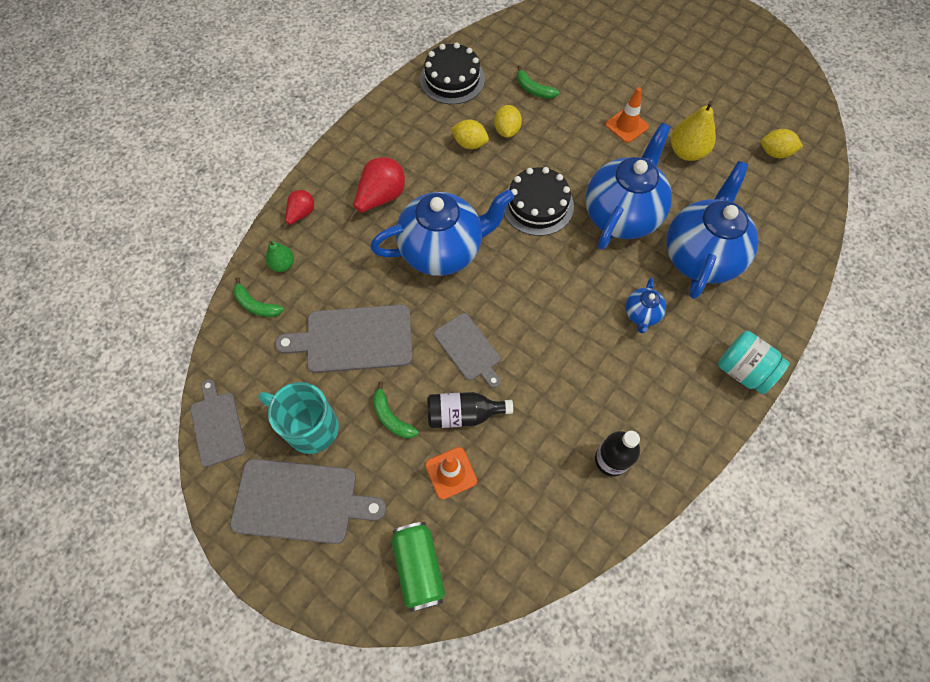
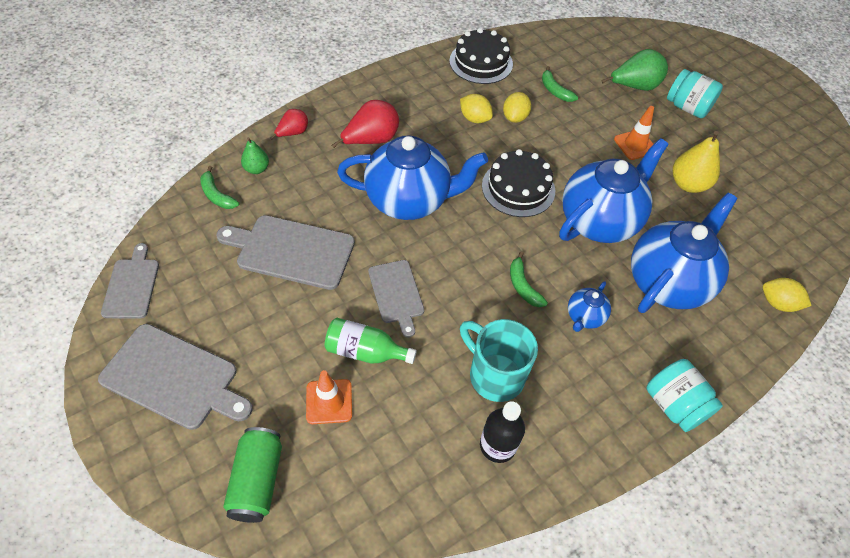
camera: 15 degrees right, 10 degrees down
(310, 427) = (215, 315): turquoise mug -> turquoise mug (494, 375)
(391, 417) = (294, 331): green banana -> green banana (523, 286)
(463, 414) = (365, 351): black bottle -> green bottle
(605, 63) = (634, 86): none -> green pear
(660, 71) = (687, 107): none -> turquoise jar
(775, 153) = (782, 210): yellow lemon -> yellow lemon (778, 303)

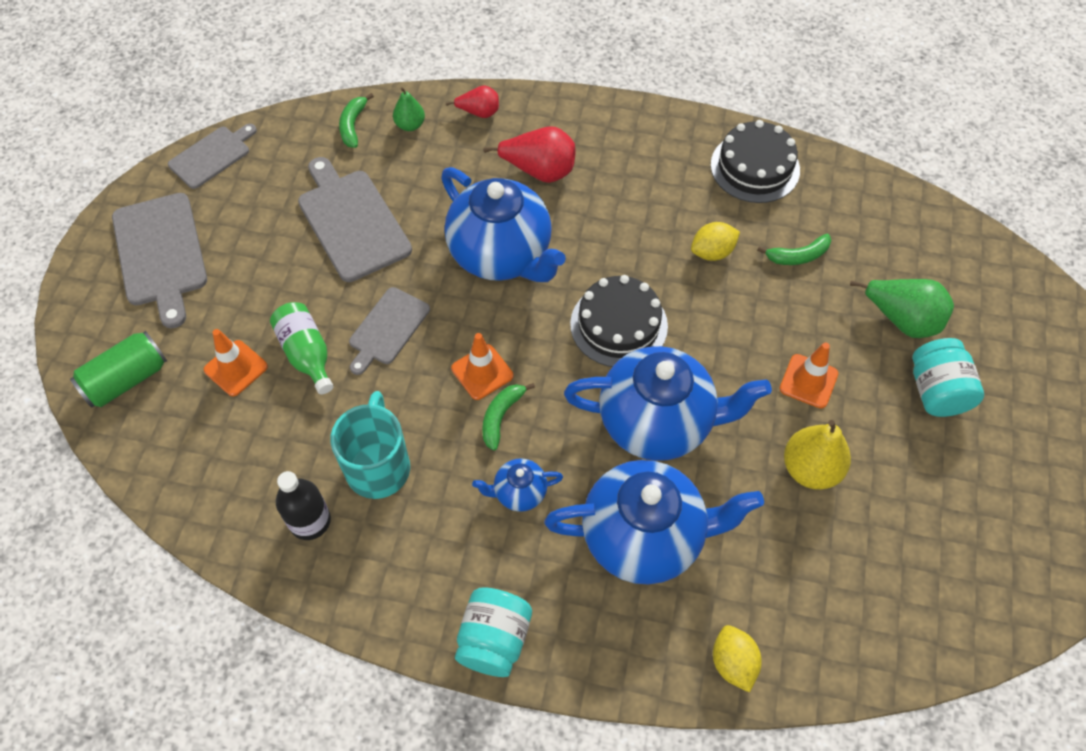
camera: 50 degrees right, 5 degrees up
(474, 119) = (667, 222): yellow lemon -> none
(482, 271) = (482, 372): none -> orange traffic cone
(555, 90) = (797, 256): green banana -> green banana turned 120 degrees counterclockwise

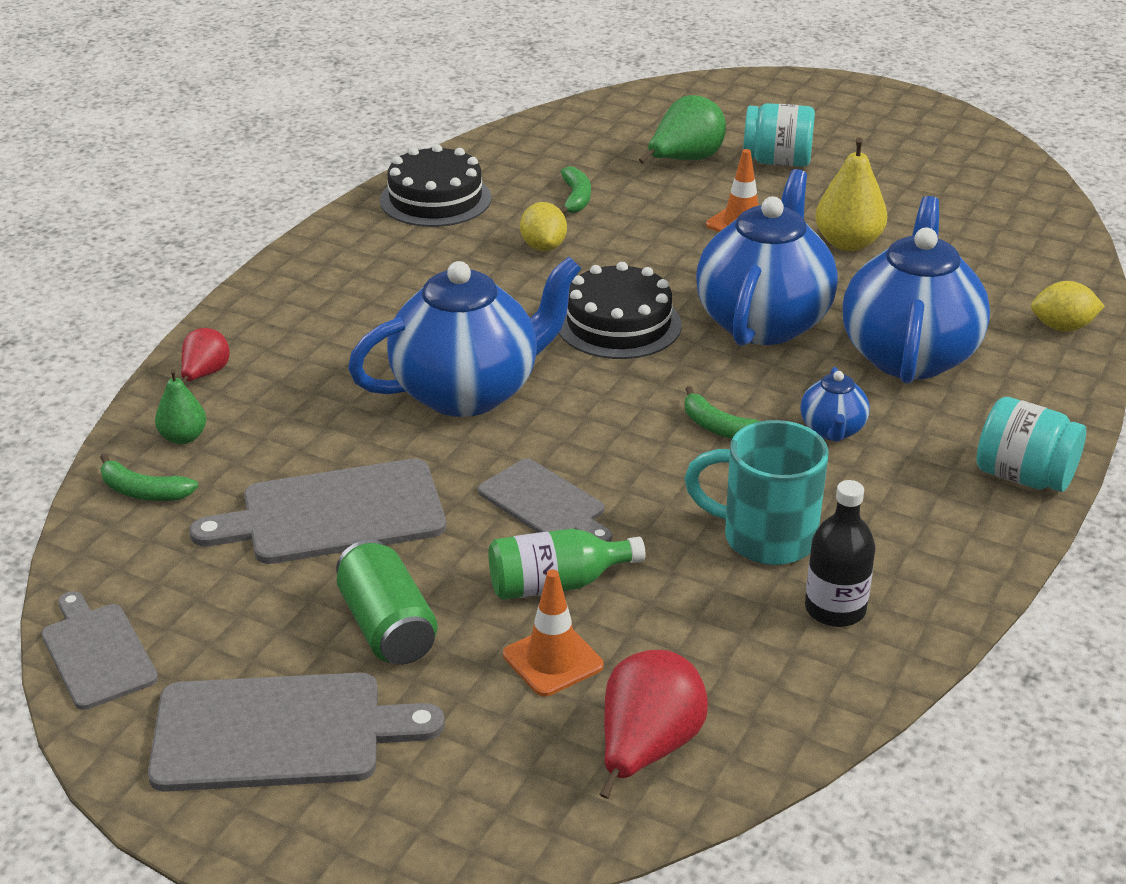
camera: 75 degrees left, 25 degrees down
(126, 379) = (525, 791): green can -> green can (387, 626)
(482, 372) = (648, 433): orange traffic cone -> none
(539, 171) = (344, 342): red pear -> red pear (647, 749)

